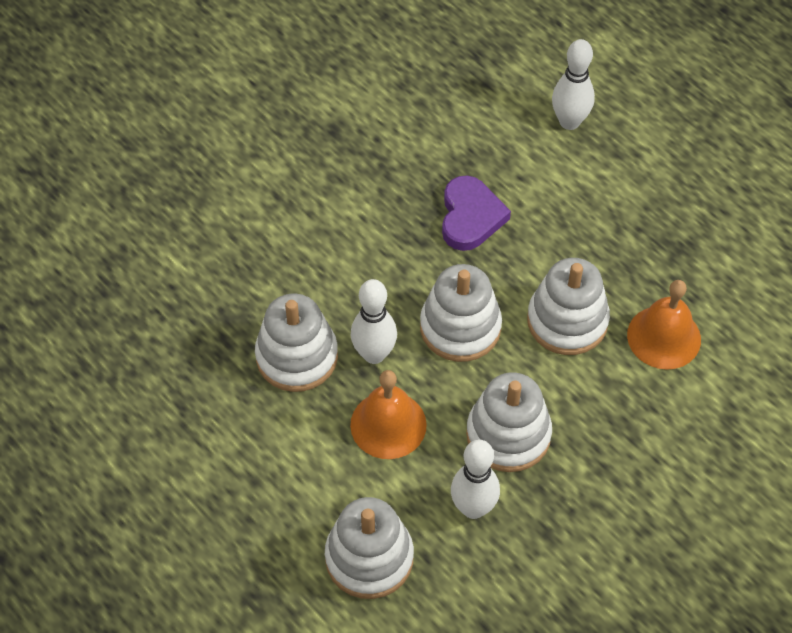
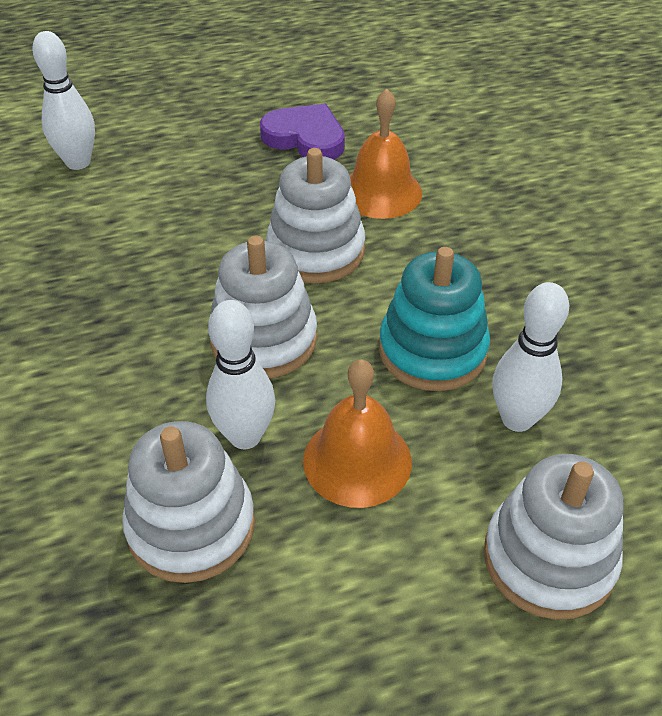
camera: 65 degrees left, 10 degrees down
(470, 217) = (125, 276): purple heart -> purple heart (305, 138)
(508, 434) = (432, 350): white stacking toy -> turquoise stacking toy

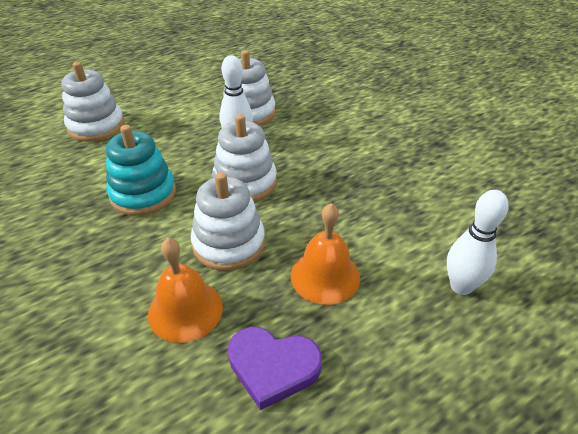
camera: 165 degrees right, 5 degrees down
(357, 460) = (182, 142): orange bell -> orange bell (325, 276)
(517, 419) = (98, 170): white bowling pin -> none

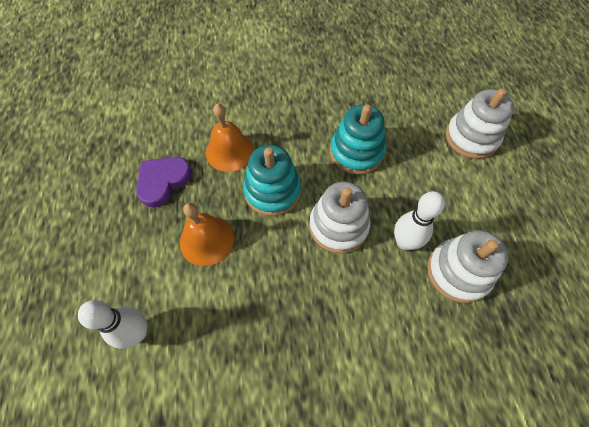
camera: 115 degrees right, 20 degrees up
(229, 243) = (272, 191): white stacking toy -> turquoise stacking toy

